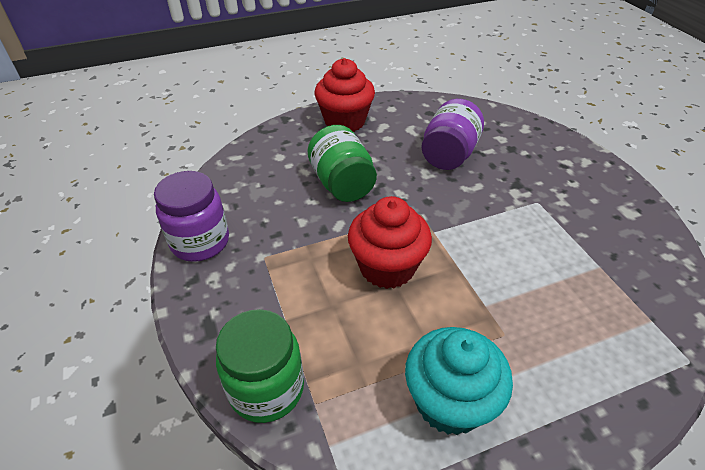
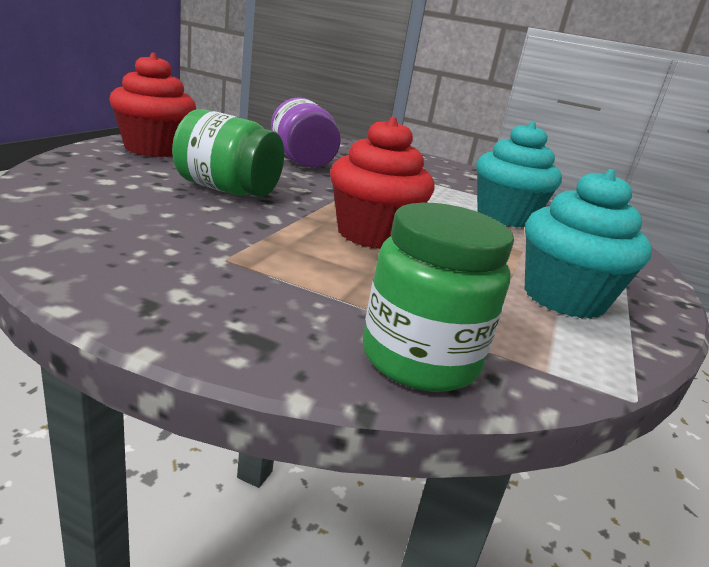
camera: 50 degrees left, 20 degrees down
(200, 242) = (101, 267): purple jar -> none
(558, 287) = (505, 217): none -> turquoise cupcake

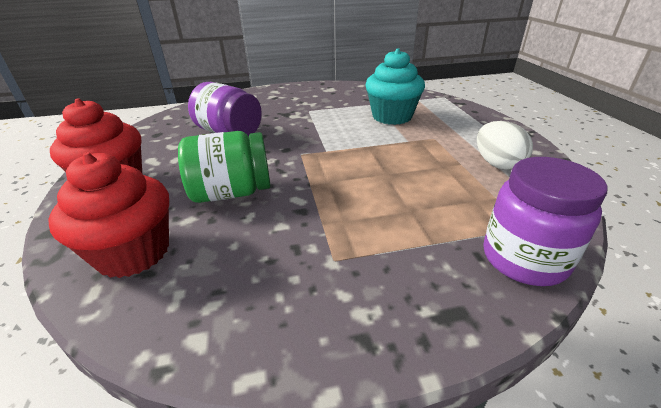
camera: 30 degrees left, 10 degrees up
(372, 235) = (364, 176): red cupcake -> red cupcake (133, 253)
(420, 359) = (524, 259): green jar -> purple jar
(563, 298) = (497, 164): turquoise cupcake -> white egg

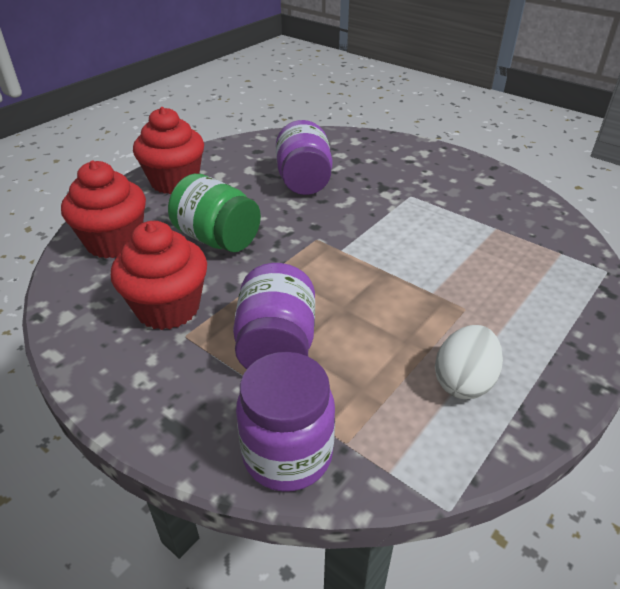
camera: 50 degrees right, 5 degrees up
(284, 255) = (168, 308): none -> red cupcake
(392, 116) = (477, 255): turquoise cupcake -> none
(398, 216) = (276, 346): none -> purple jar

